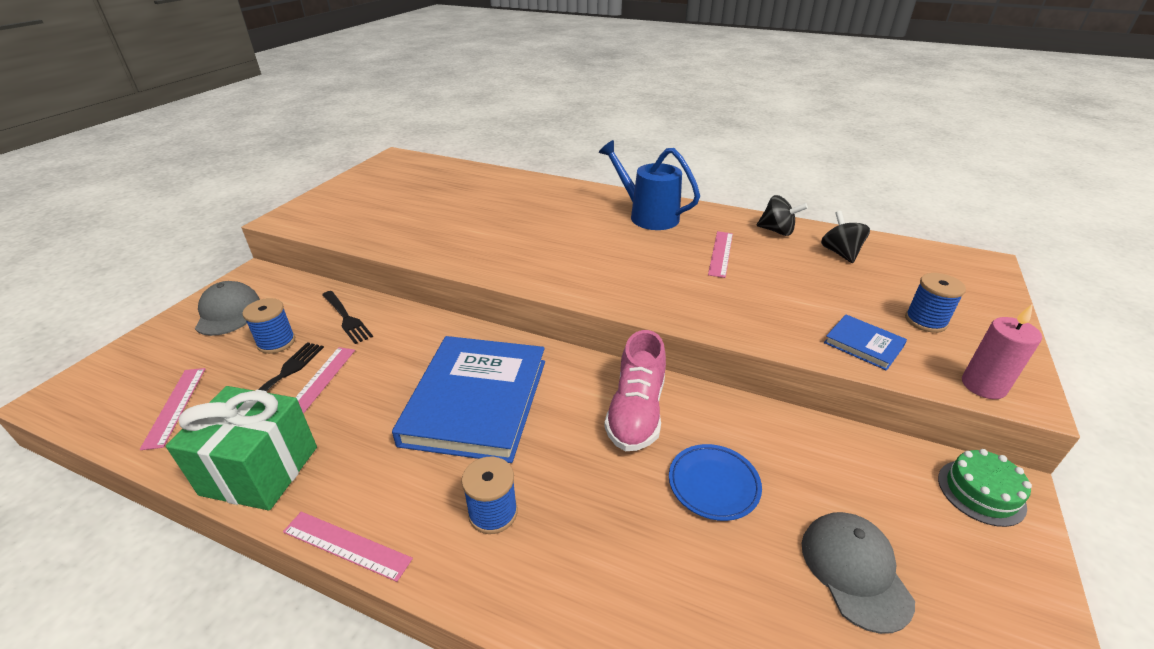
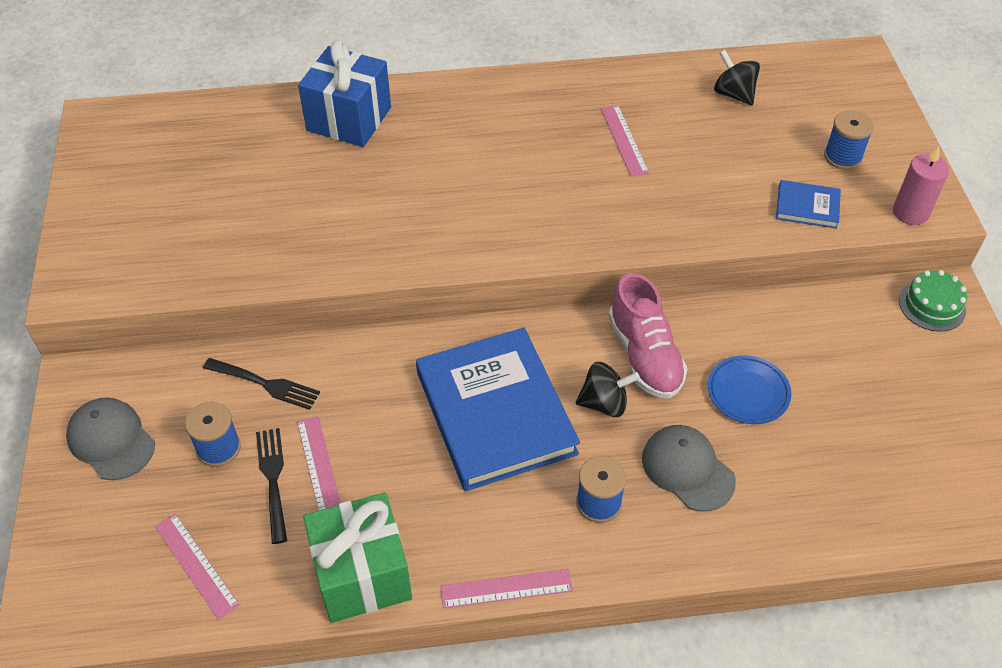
camera: 30 degrees left, 15 degrees up
(533, 192) = (349, 119): none -> blue gift
(647, 216) = (512, 110): blue watering can -> none
(777, 231) = (658, 83): black spinning top -> black spinning top (604, 403)
(855, 570) = (877, 412): grey cap -> grey cap (687, 469)

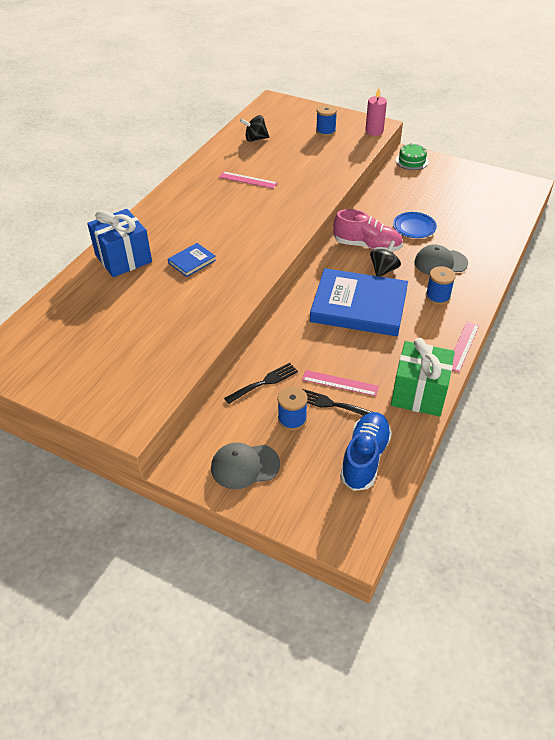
camera: 55 degrees left, 5 degrees down
(196, 565) = (364, 458): pink ruler -> blue shoe
(807, 207) = (344, 153): blue book -> blue book (192, 261)

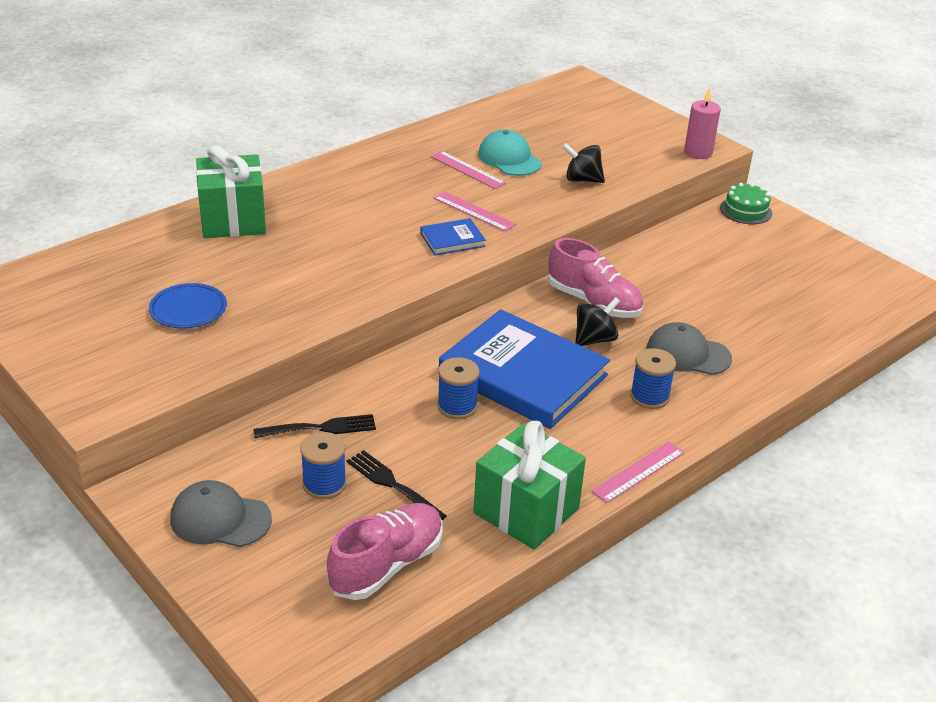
camera: 20 degrees right, 10 degrees down
(123, 258) = (233, 220): blue gift -> green gift
(192, 261) = (317, 247): blue book -> blue book (452, 240)
(255, 139) = (517, 122): black spinning top -> black spinning top (582, 179)
(268, 165) = (509, 159): none -> turquoise cap
(325, 131) = (625, 136): blue spool -> blue spool (457, 406)
(340, 383) = (423, 462): pink ruler -> pink ruler (474, 211)
(364, 458) = (386, 565): blue shoe -> pink shoe
(414, 227) = (682, 297): blue plate -> blue plate (188, 310)

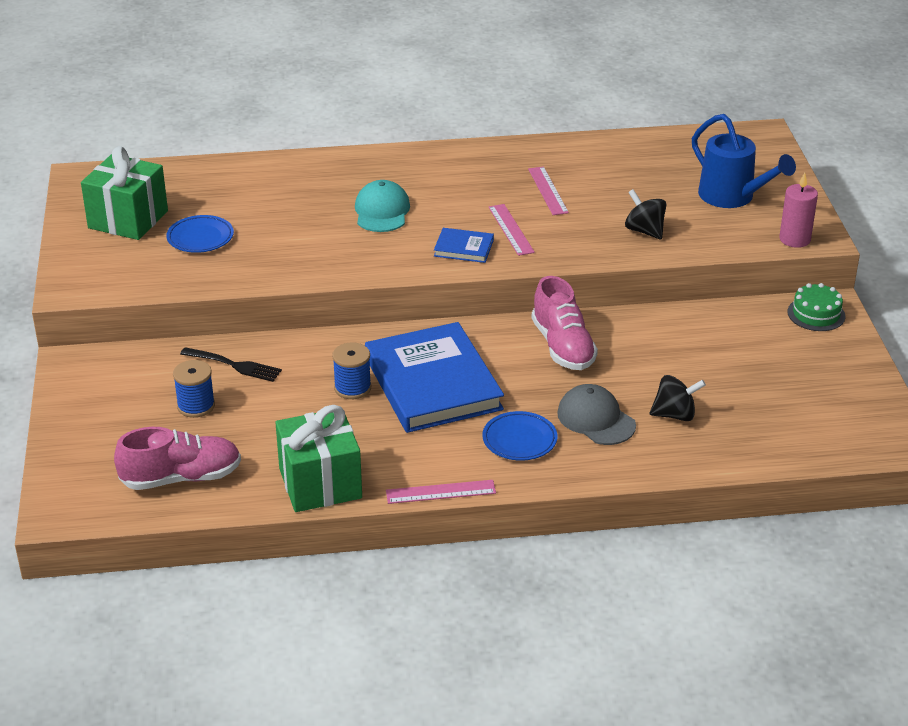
camera: 35 degrees right, 0 degrees up
(220, 519) = (104, 401): grey cap -> none
(233, 220) = (305, 176): green gift -> green gift (128, 219)
(393, 485) = (243, 426): black fork -> none
(509, 159) = (598, 191): turquoise cap -> turquoise cap (382, 211)
(594, 339) = (526, 377): black spinning top -> black spinning top (675, 415)
(616, 134) = (732, 197): none -> blue watering can
(649, 396) = (519, 440): blue spool -> blue plate

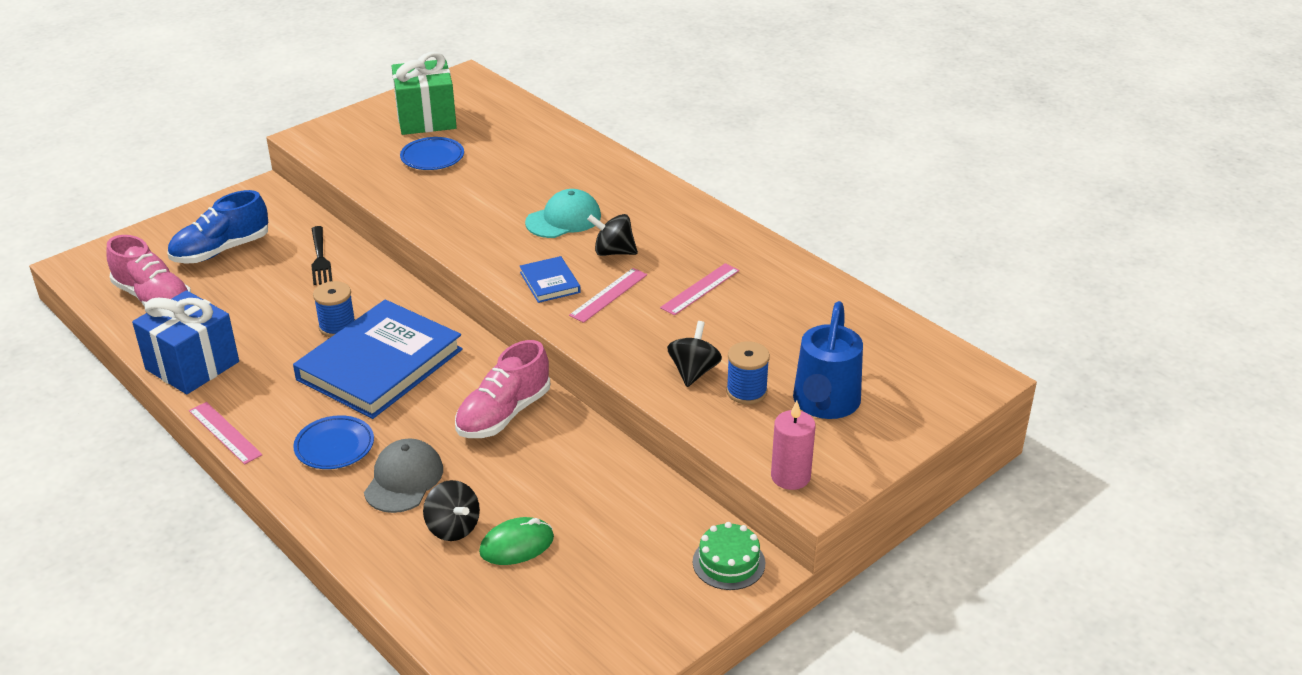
camera: 55 degrees right, 0 degrees up
(148, 416) = (221, 250): none -> blue shoe
(196, 406) = (251, 265): blue spool -> blue spool (746, 391)
(320, 483) = (192, 365): green gift -> blue gift
(456, 207) = (613, 252): none -> black spinning top
(720, 393) = (517, 545): none -> green mouse

